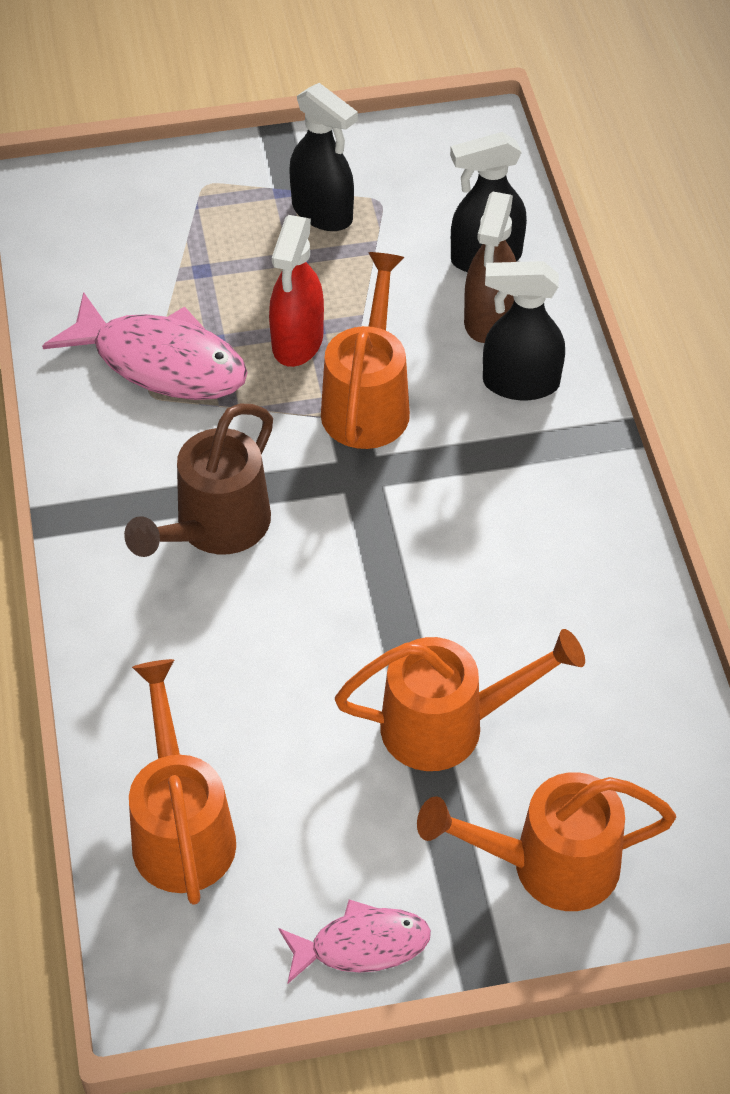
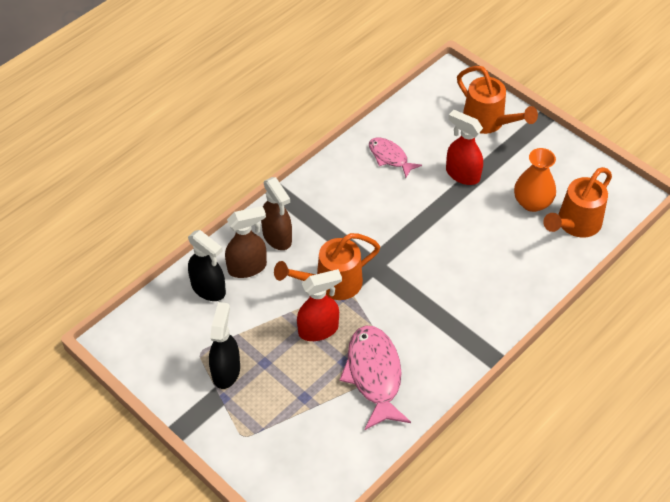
camera: 125 degrees left, 0 degrees up
(215, 528) = (443, 296): brown watering can -> none
(288, 794) = (532, 202): none -> orange vase
(362, 945) = (563, 153): pink fish -> pink fish (390, 157)
(448, 725) = (462, 174): orange watering can -> red spray bottle
(520, 383) = (277, 237): black spray bottle -> brown spray bottle

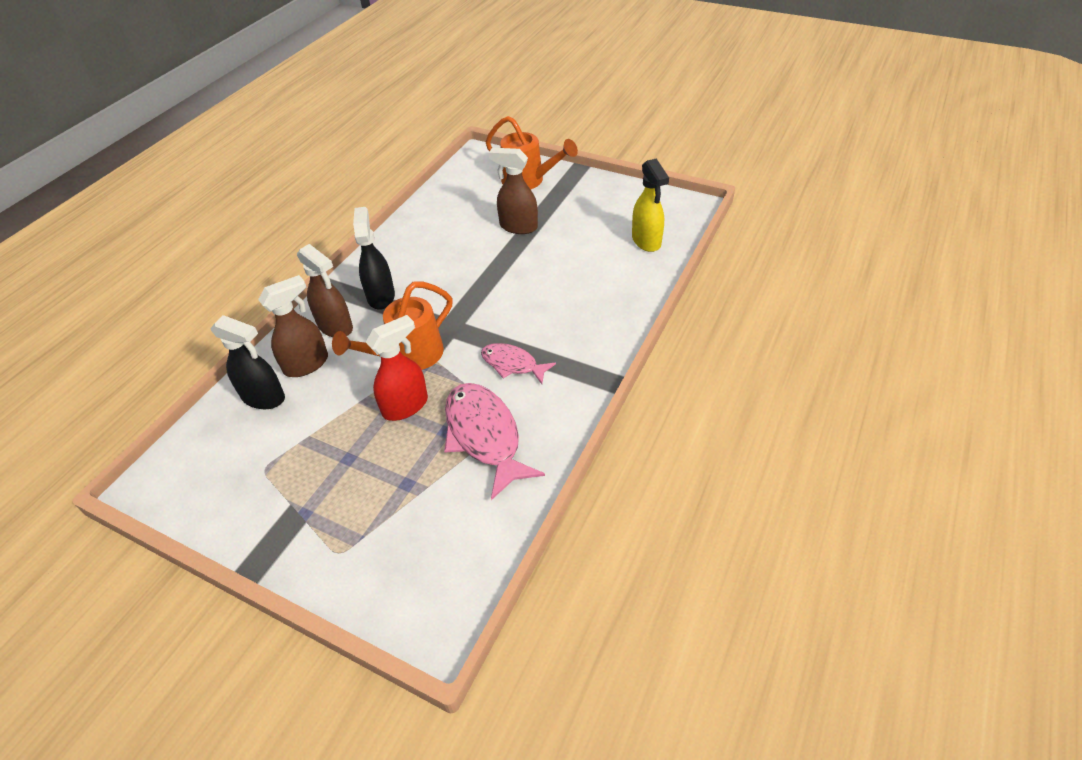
camera: 15 degrees left, 5 degrees down
(226, 371) = (301, 481): black spray bottle -> black spray bottle (381, 296)
(390, 157) = (439, 229): pink fish -> pink fish (512, 364)
(462, 174) = (518, 227): red spray bottle -> brown spray bottle
(532, 202) = (596, 233): orange vase -> none
(575, 224) = (646, 241): orange watering can -> yellow spray bottle

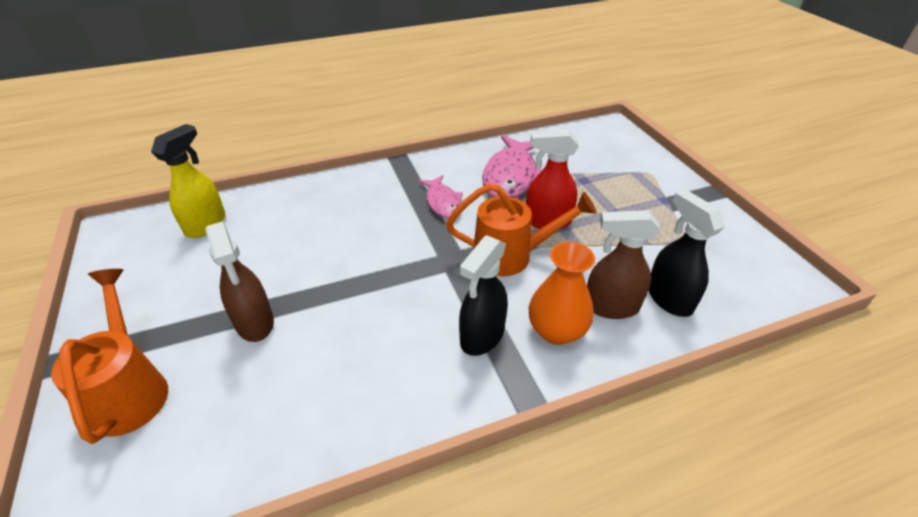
camera: 140 degrees left, 5 degrees down
(335, 327) = (556, 330): brown spray bottle -> orange vase

